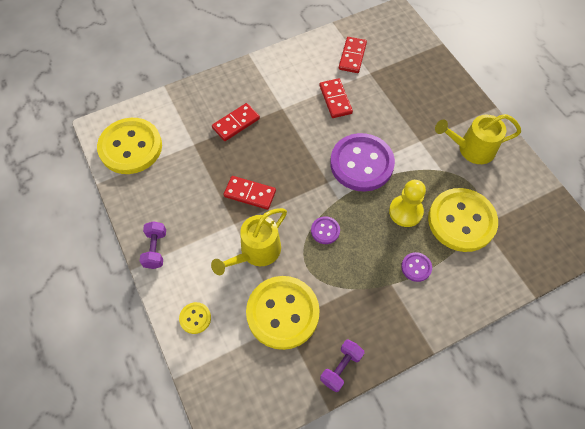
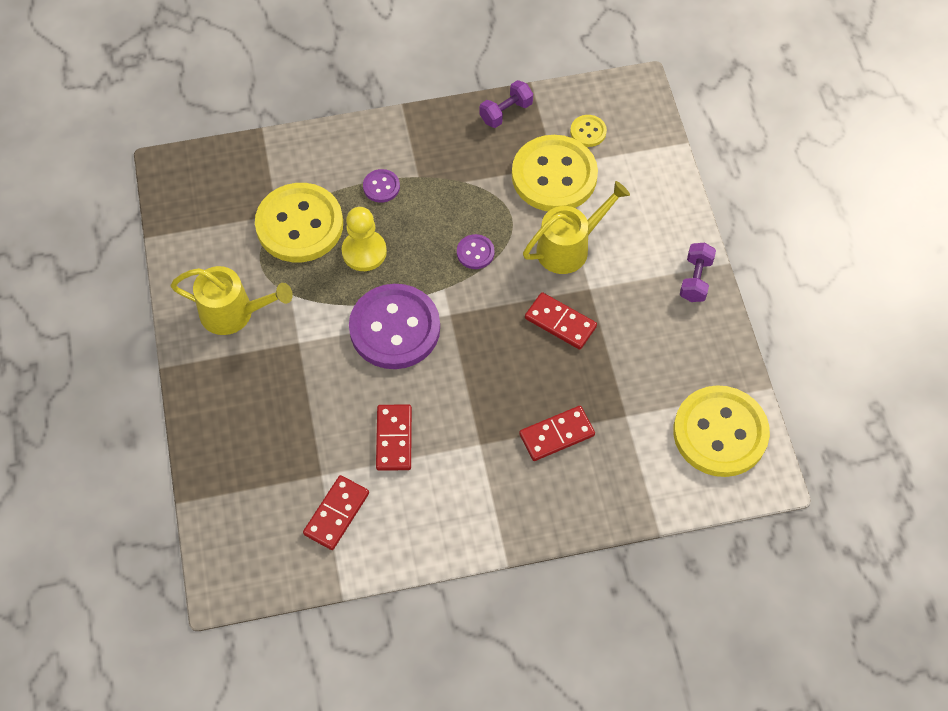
camera: 165 degrees left, 0 degrees up
(195, 318) = (656, 193): yellow button -> yellow button (588, 132)

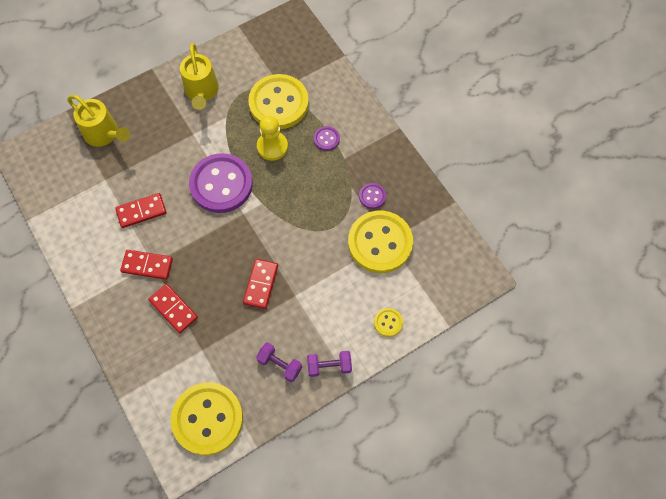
camera: 70 degrees right, 5 degrees up
(336, 513) = (81, 197): red domino -> red domino (147, 265)
(475, 252) = (297, 213): purple button -> purple button (372, 196)
(506, 112) = (421, 194): purple dumbbell -> purple dumbbell (280, 364)
(569, 247) = (324, 271): yellow watering can -> yellow watering can (104, 134)
(588, 132) = (428, 253): yellow button -> yellow button (388, 322)

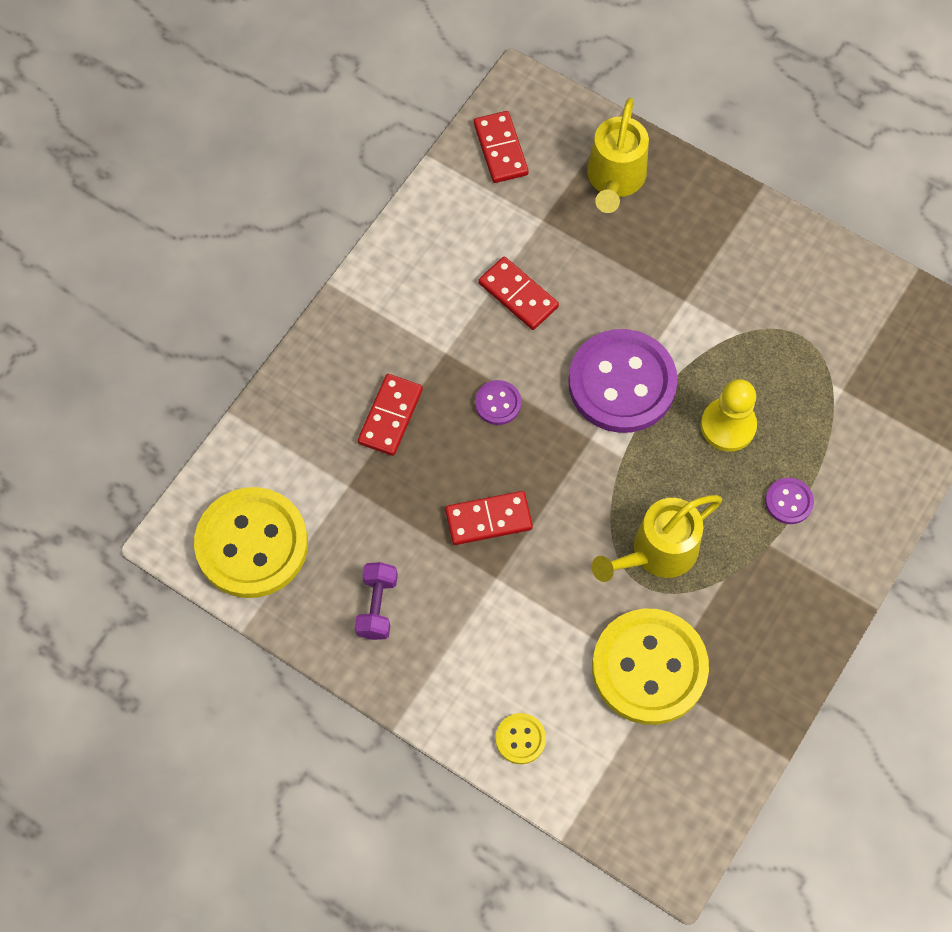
camera: 65 degrees right, 0 degrees up
(147, 265) = (439, 347): red domino -> red domino (501, 149)
(201, 92) = (764, 275): yellow watering can -> yellow watering can (656, 552)
(278, 103) = (811, 398): yellow button -> none
(329, 366) = (408, 680): purple dumbbell -> none
(372, 196) = (725, 620): purple button -> purple button (498, 403)

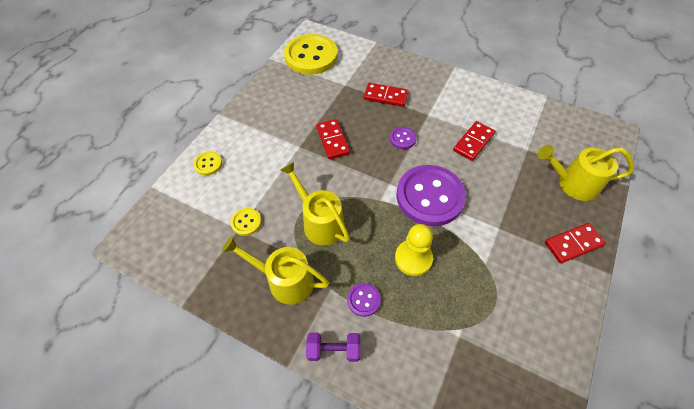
camera: 85 degrees right, 10 degrees down
(377, 606) = (281, 101): purple dumbbell -> purple dumbbell (334, 350)
(501, 149) = (566, 127): red domino -> red domino (573, 244)
(649, 668) = (246, 222): yellow button -> yellow button, size x0.43
(754, 609) = (284, 280): none -> yellow watering can

